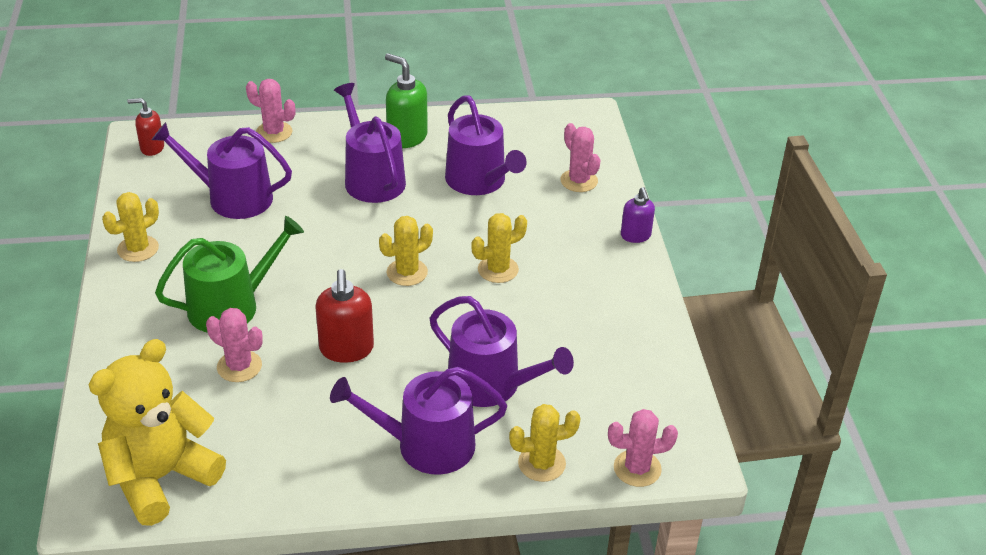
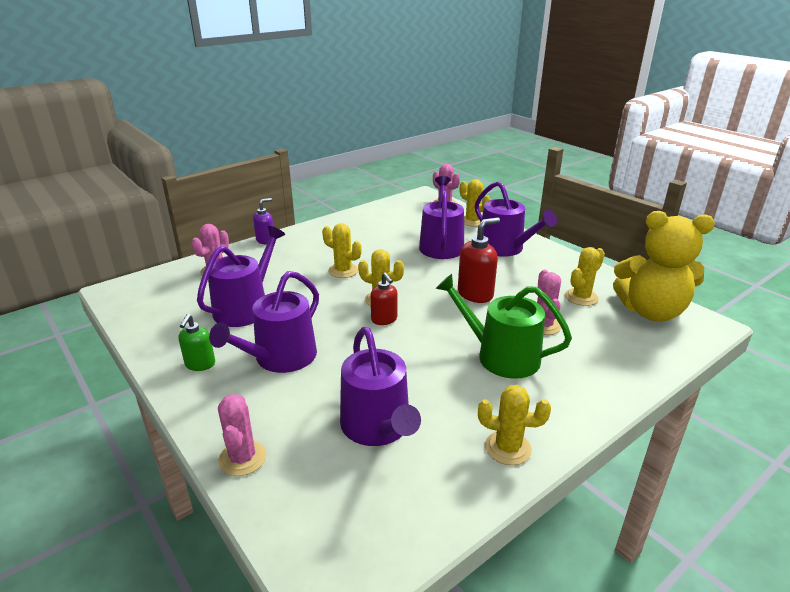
camera: 120 degrees left, 10 degrees down
(152, 148) = (346, 556): red soap dispenser -> red soap dispenser (384, 319)
(249, 437) = (581, 297): none -> yellow cactus
(406, 137) = (200, 364): green soap dispenser -> green soap dispenser, size x0.64

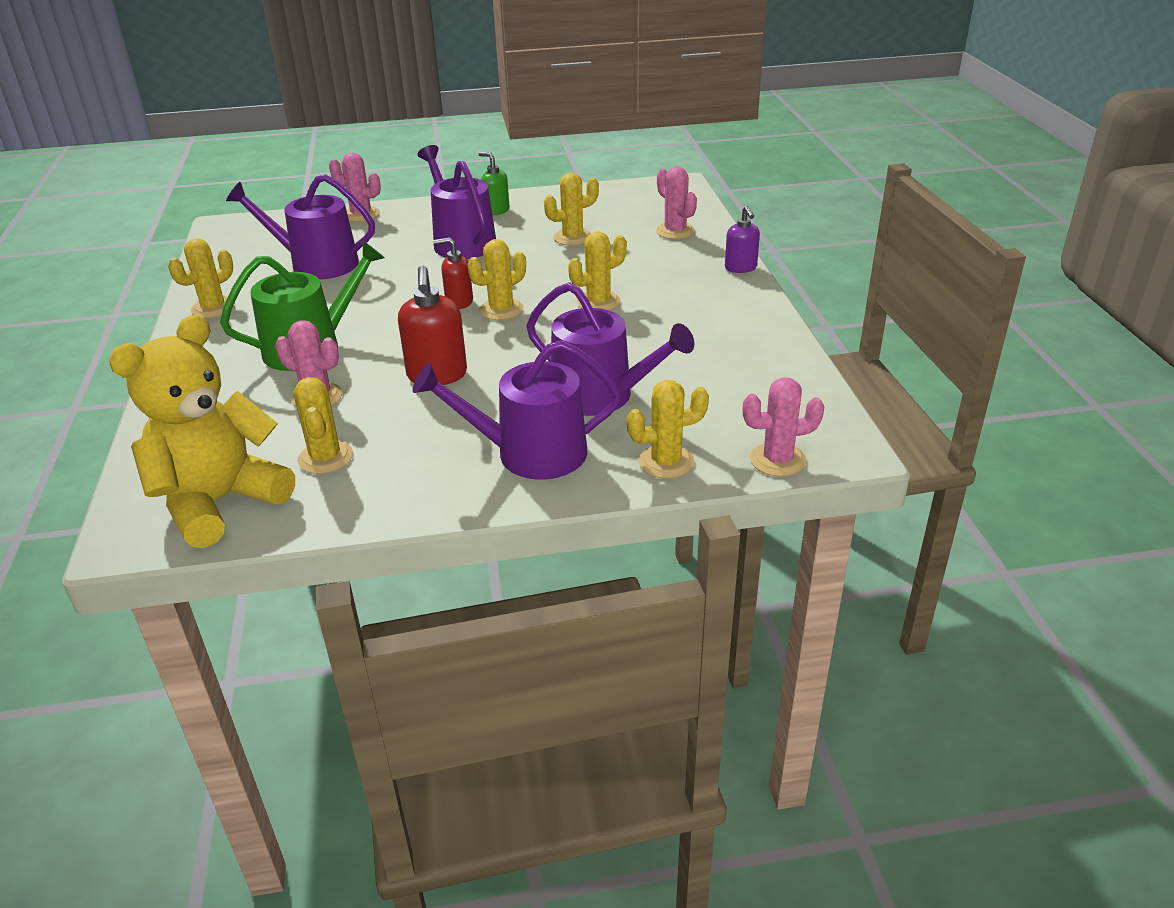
camera: 120 degrees right, 5 degrees up
(246, 307) = (573, 237): purple watering can -> yellow cactus

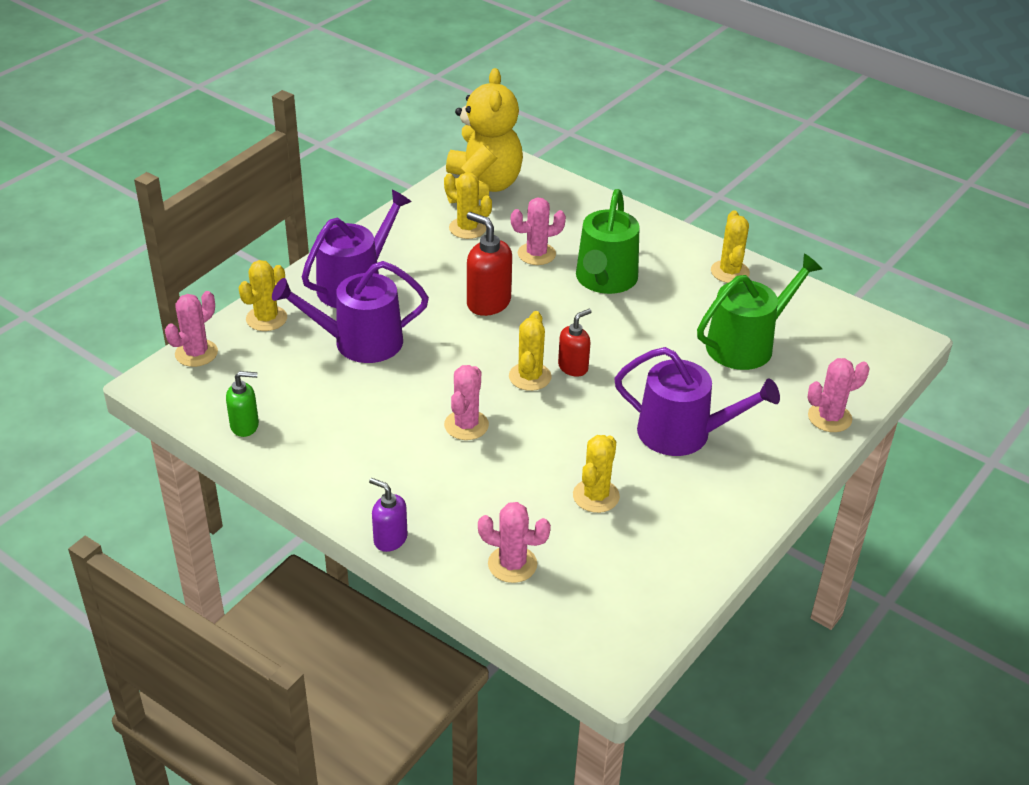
camera: 135 degrees right, 5 degrees up
(316, 264) = (747, 344): purple watering can -> green watering can
(496, 210) = (726, 495): green soap dispenser -> green soap dispenser (245, 426)
(598, 302) = (466, 425): yellow cactus -> pink cactus

